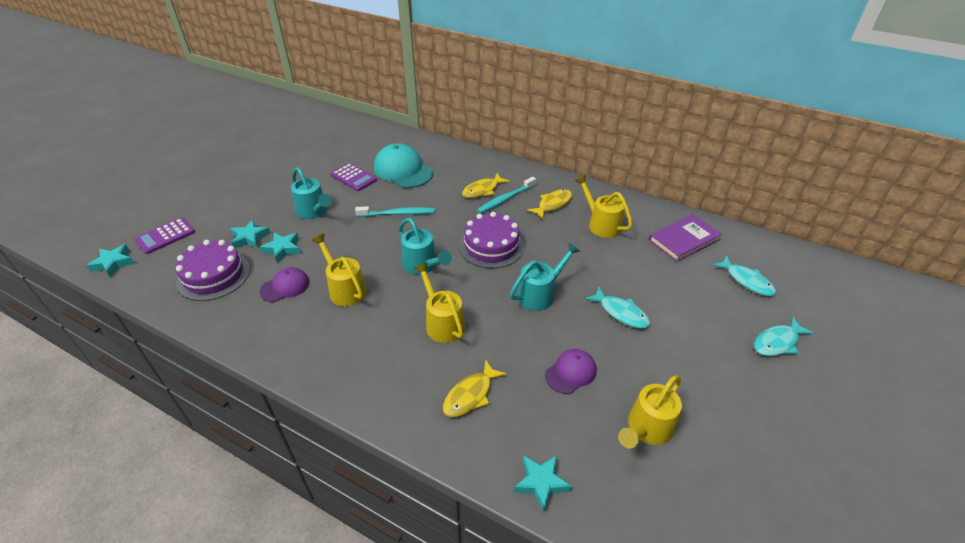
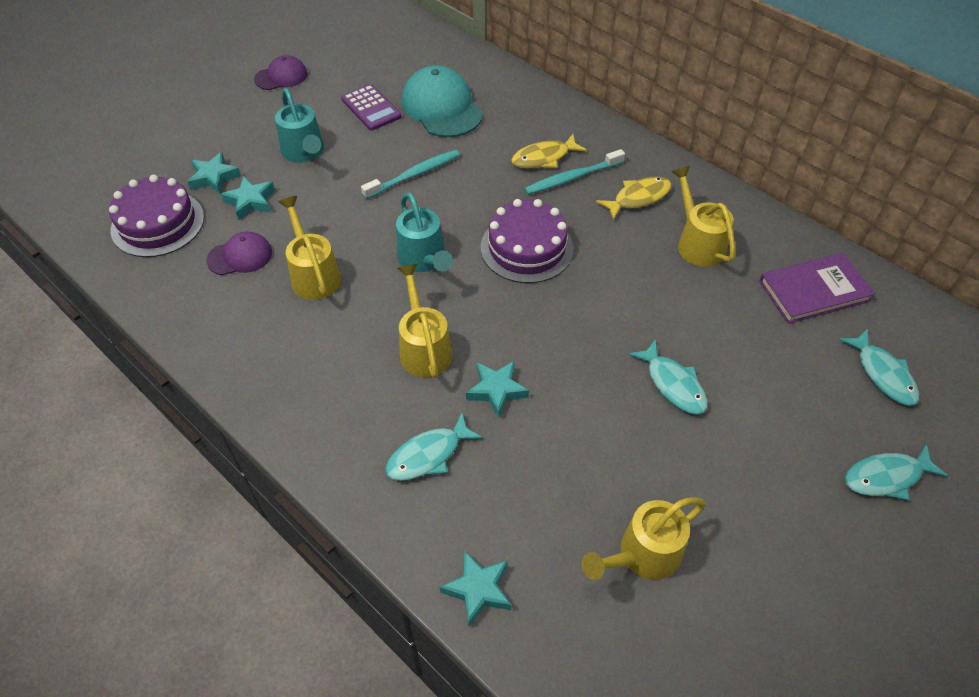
camera: 15 degrees right, 10 degrees up
(113, 263) = (44, 184): turquoise star -> turquoise star (496, 390)
(165, 236) = (112, 156): purple calculator -> none
(397, 214) = (414, 175): turquoise toothbrush -> turquoise toothbrush turned 45 degrees counterclockwise
(470, 395) = (428, 455): yellow fish -> turquoise fish
(540, 294) = (569, 333): turquoise watering can -> none
(570, 372) = (570, 454): purple cap -> purple cap (281, 76)

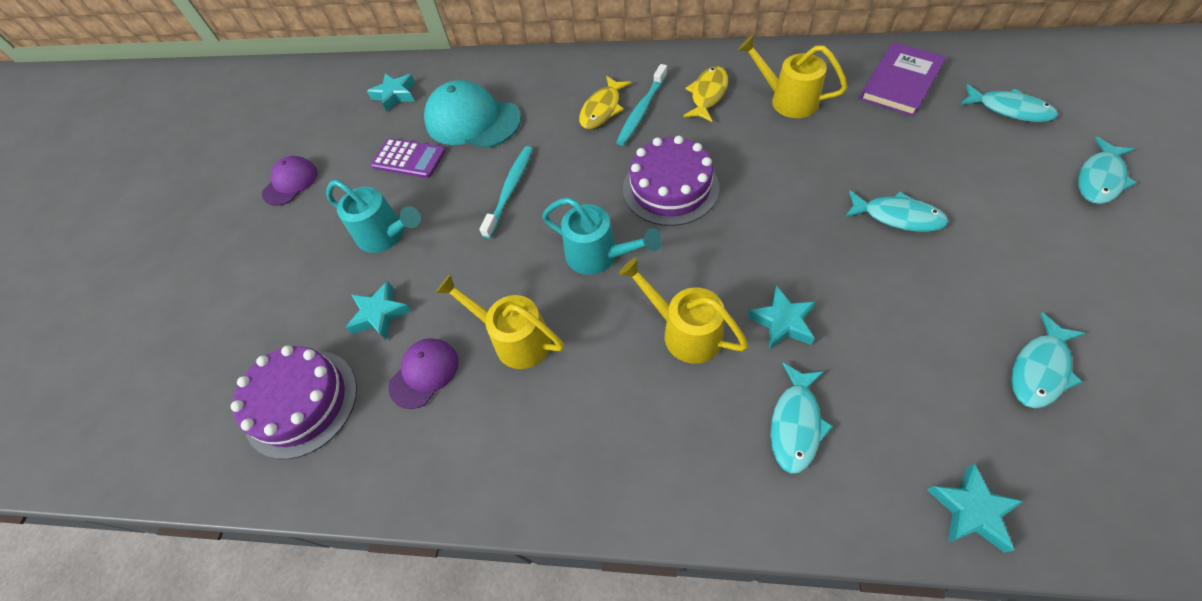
camera: 30 degrees left, 5 degrees up
(214, 177) = (317, 317): turquoise star -> turquoise star (395, 95)
(642, 555) = (1040, 369): yellow watering can -> turquoise fish

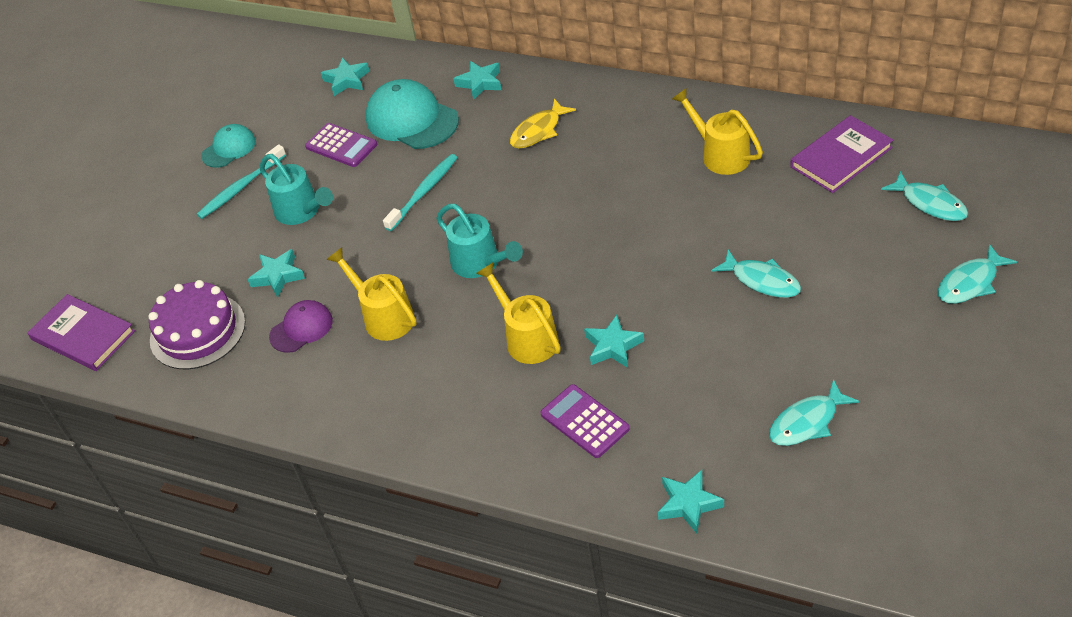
camera: 15 degrees right, 10 degrees down
(160, 438) = (83, 335): none -> purple book
(290, 183) = (229, 148): purple cap -> turquoise cap
(527, 75) = (480, 83): none -> turquoise star
(642, 110) = (575, 139): turquoise toothbrush -> turquoise toothbrush (241, 187)
(670, 188) = (569, 217): purple cake -> none
(707, 94) = (646, 135): yellow fish -> none
(796, 424) = (584, 421): turquoise fish -> purple calculator

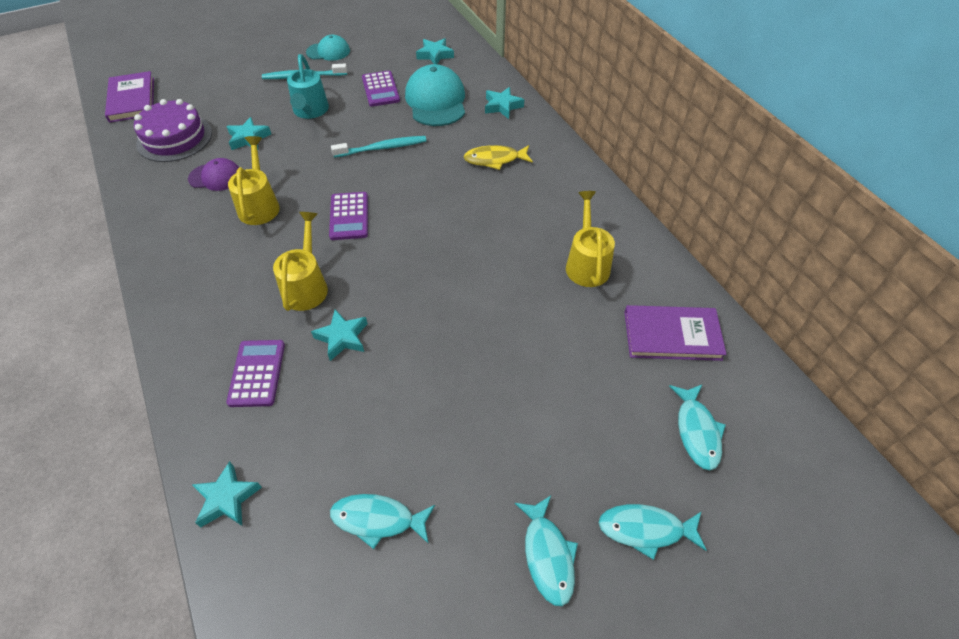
camera: 35 degrees right, 5 degrees up
(480, 264) = (349, 216): turquoise watering can -> purple calculator
(762, 280) = (493, 379): turquoise fish -> turquoise fish (547, 555)

